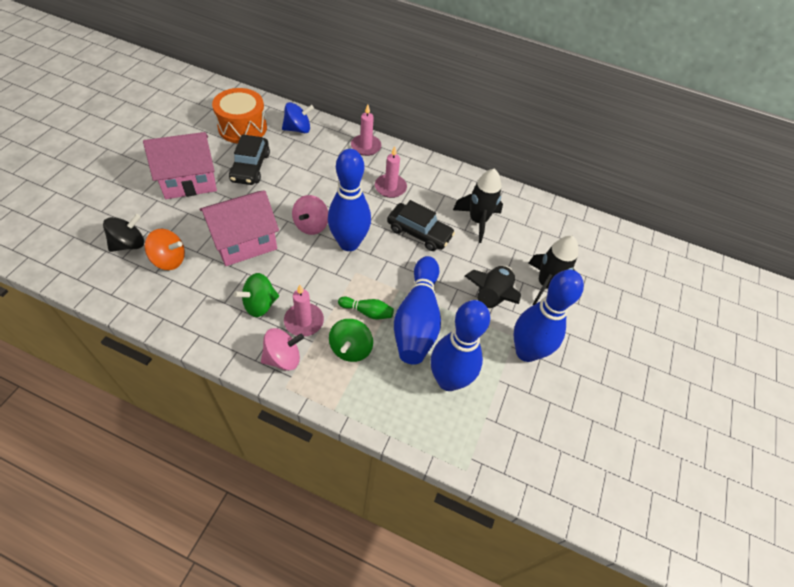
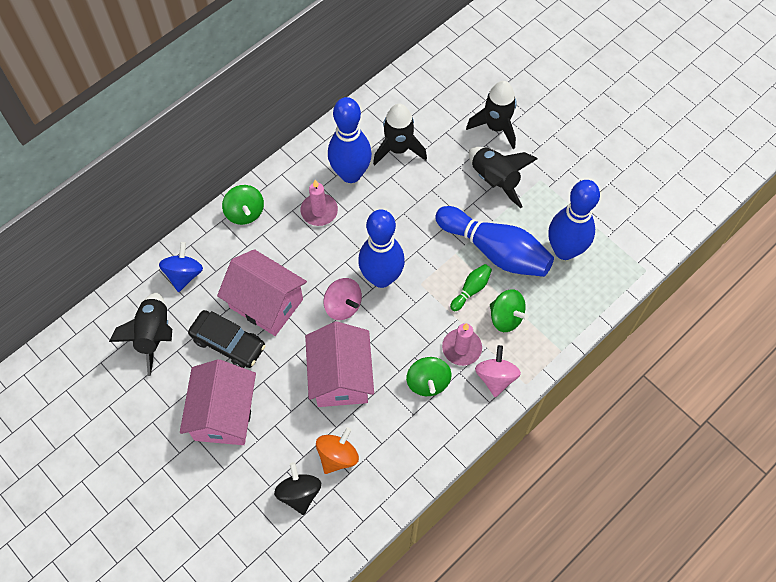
camera: 60 degrees left, 10 degrees up
(242, 127) = (154, 335): orange drum -> black rocket
(293, 179) = (266, 303): none -> pink house
(366, 146) = (245, 212): pink candle -> green spinning top
(419, 232) = (392, 208): black car -> none
(526, 352) = (558, 177): blue bowling pin -> blue bowling pin (350, 174)

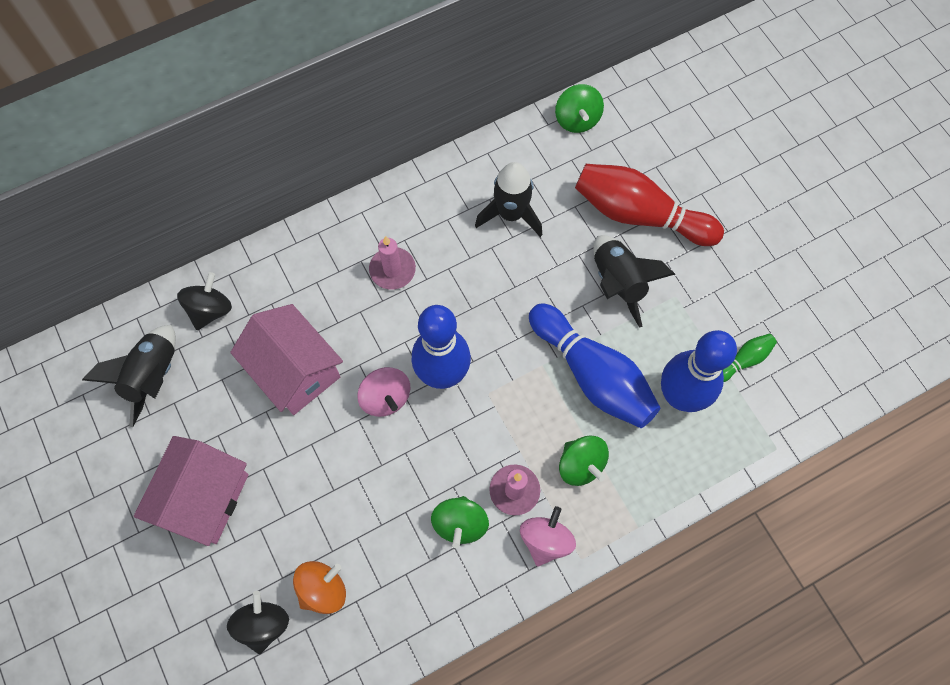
camera: 15 degrees right, 5 degrees up
(184, 274) = (210, 310): blue spinning top -> black spinning top
(228, 343) = (236, 409): black car -> none
(245, 212) = (304, 250): green spinning top -> green spinning top (577, 119)
(340, 377) = (356, 488): pink house -> none
(350, 174) = (444, 232): blue bowling pin -> none
(471, 290) = (548, 417): green bowling pin -> green bowling pin (743, 360)
(496, 127) = (639, 215): black rocket -> red bowling pin

